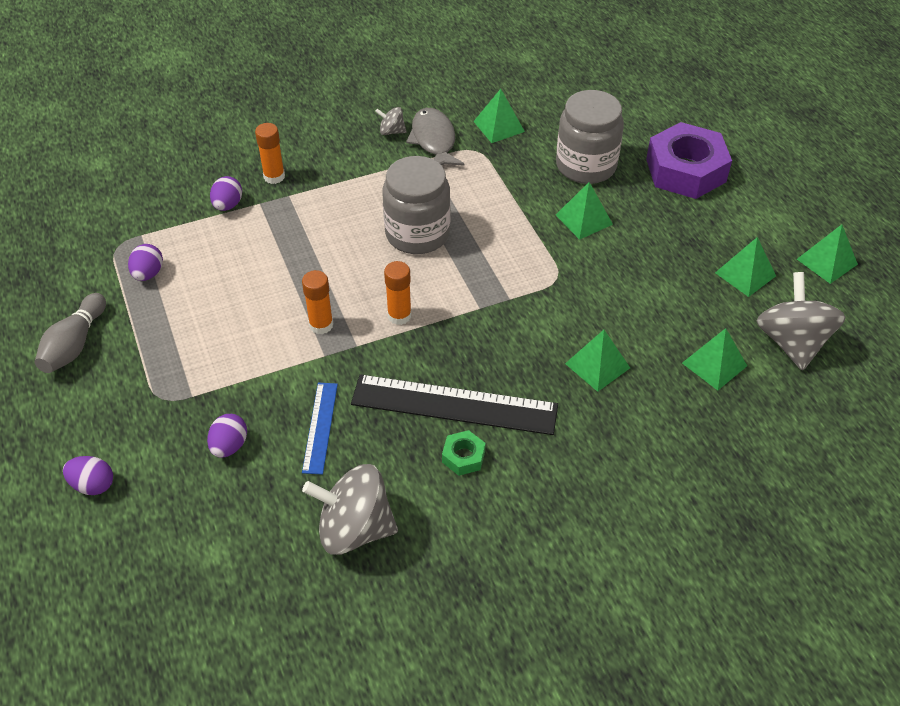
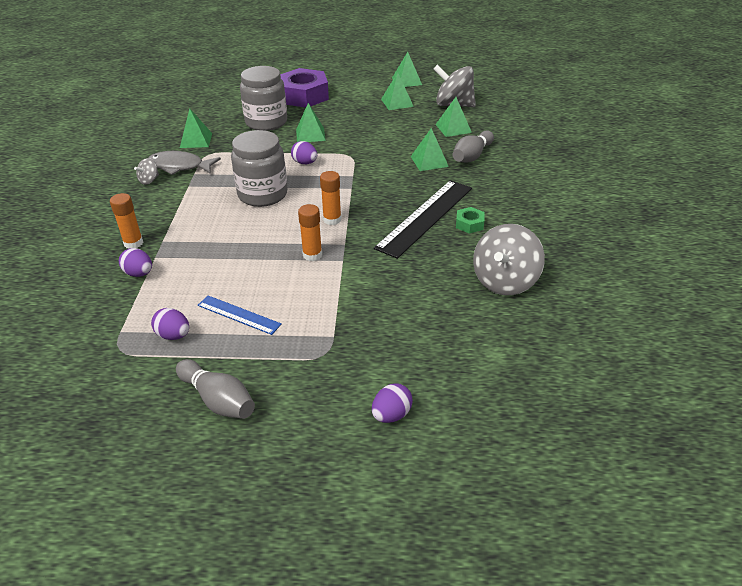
camera: 65 degrees left, 10 degrees down
(229, 446) = (398, 325): purple egg -> purple egg (305, 163)
(320, 427) = (408, 277): blue ruler -> blue ruler (238, 315)
(645, 410) = (472, 156): none -> grey bowling pin

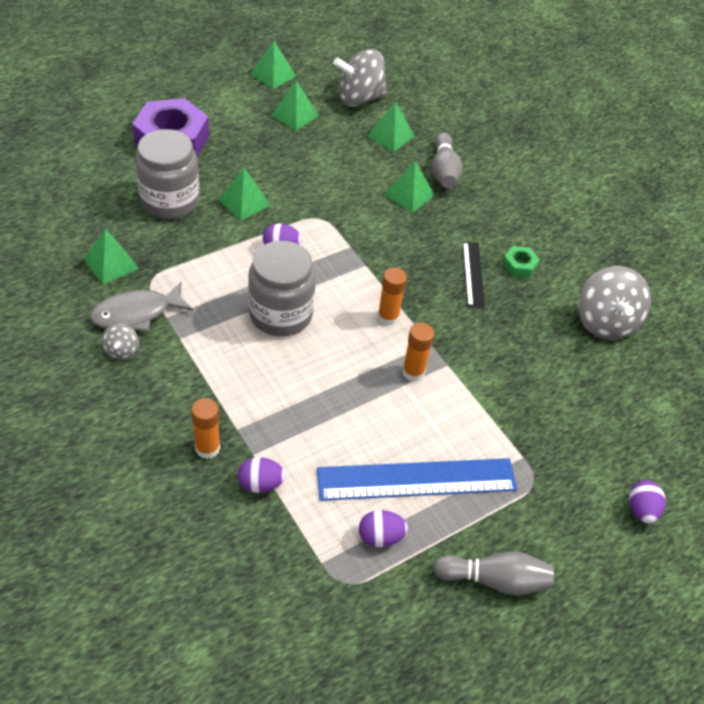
camera: 40 degrees left, 10 degrees up
(238, 315) = (416, 479): blue ruler -> blue ruler, size x1.88
(425, 217) = (473, 274): black ruler -> black ruler, size x0.53

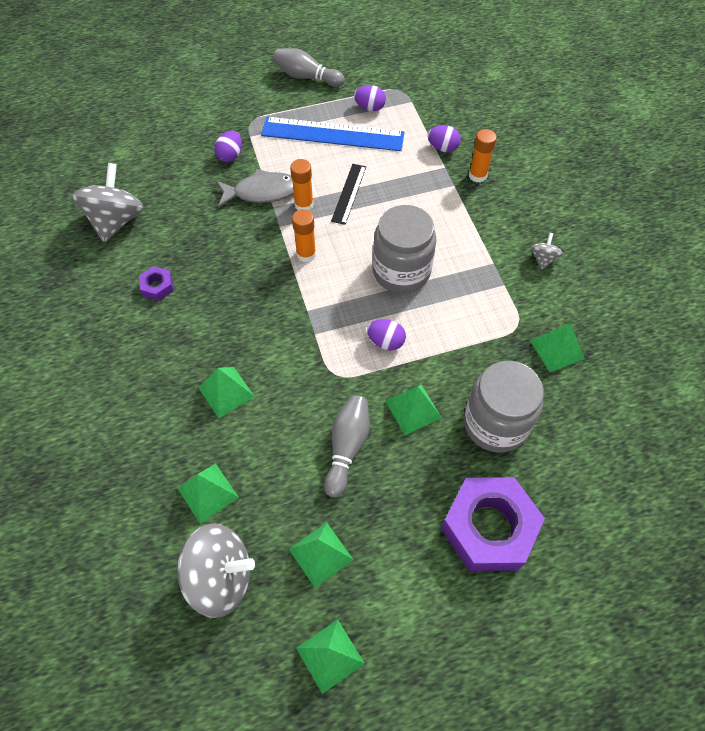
camera: 160 degrees left, 10 degrees up
(136, 313) = (531, 292): grey fish -> grey fish (262, 192)
(444, 171) = (169, 422): grey bowling pin -> grey bowling pin (347, 447)
(473, 274) = (207, 284): black ruler -> black ruler (349, 193)
(519, 265) = (157, 286): green nut -> purple nut
(641, 510) = (189, 95): purple egg -> purple egg (230, 155)

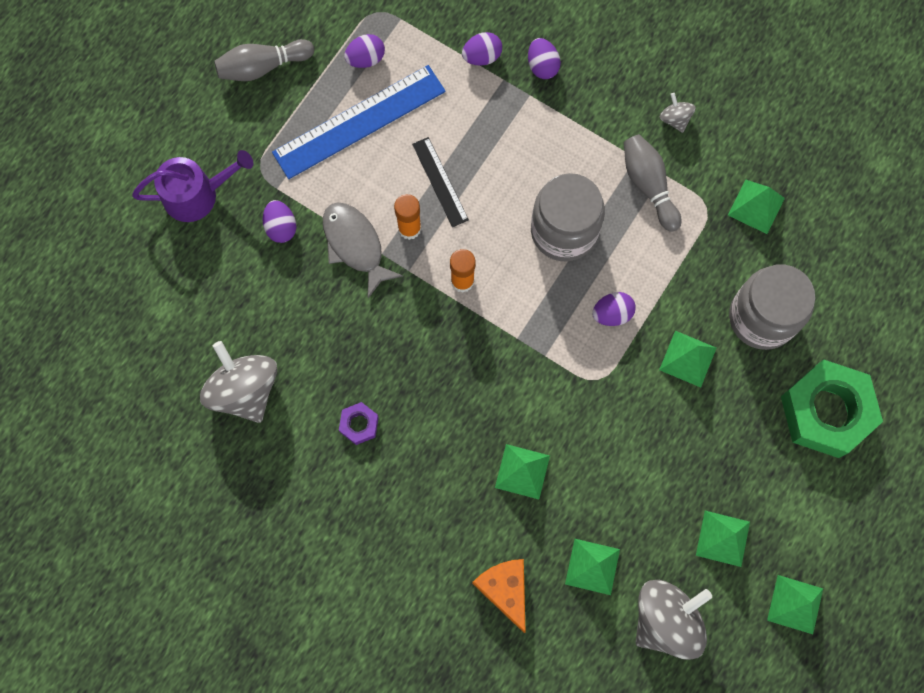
camera: 40 degrees left, 15 degrees up
(135, 457) = (505, 590): none -> orange cheese
(203, 111) = (197, 194): none -> purple watering can
(262, 192) = (355, 245): grey fish -> grey fish turned 75 degrees counterclockwise
(347, 447) = (665, 436): grey bowling pin -> grey bowling pin (648, 185)
(477, 175) = (542, 66): orange glue stick -> purple egg
(488, 528) = (826, 412): purple nut -> green nut

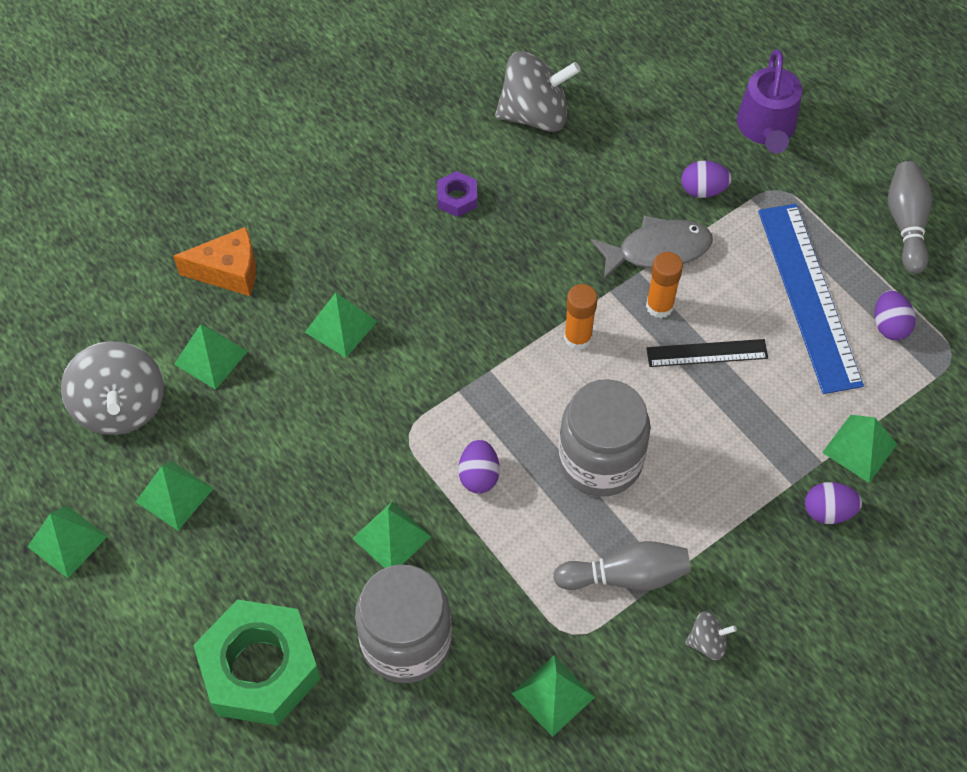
camera: 110 degrees right, 15 degrees down
(482, 57) = (859, 448): purple egg -> green pyramid

